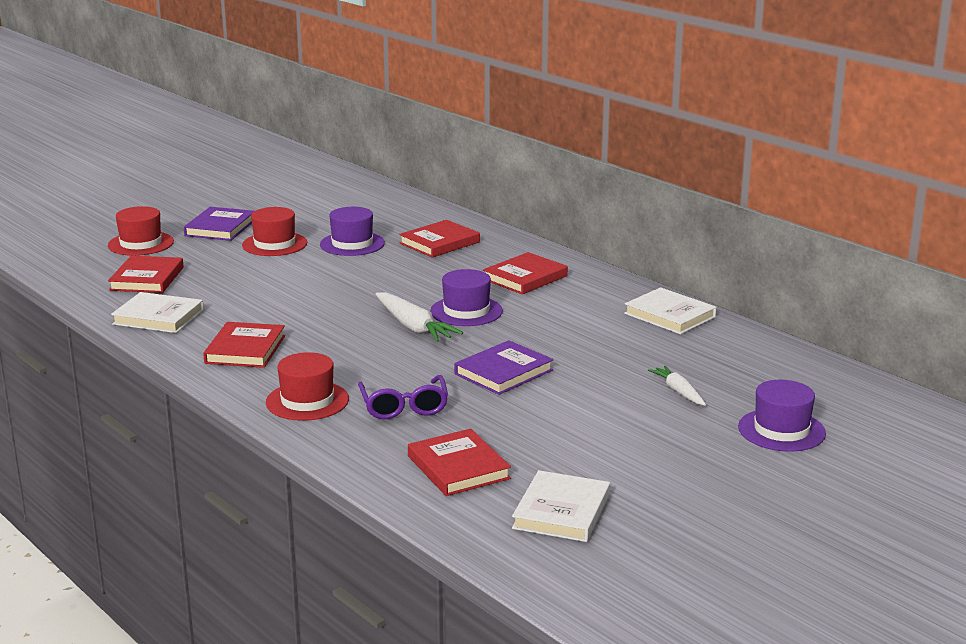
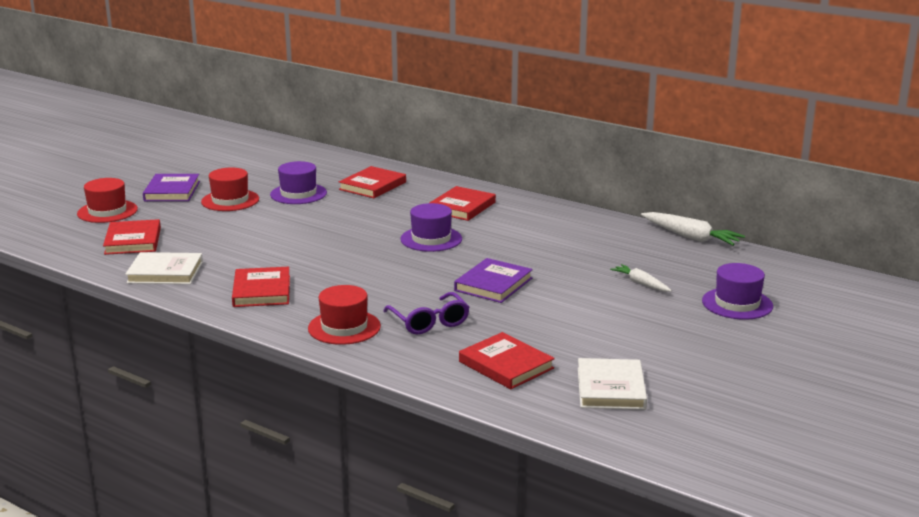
camera: 15 degrees left, 0 degrees up
(414, 327) = (395, 256): white carrot -> white carrot (691, 237)
(670, 315) = (596, 225): white book -> none

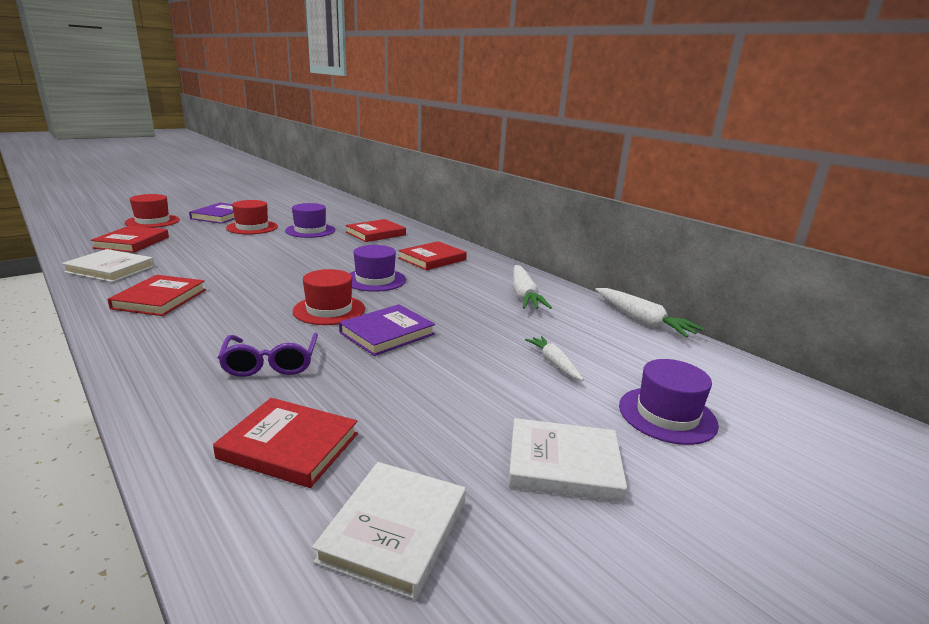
camera: 15 degrees right, 0 degrees up
(344, 327) = (176, 351): red hat -> red hat (329, 310)
(506, 365) = (289, 446): red book -> red book turned 45 degrees counterclockwise
(578, 231) = (524, 295): none -> white carrot
(685, 342) = (563, 464): none -> white book

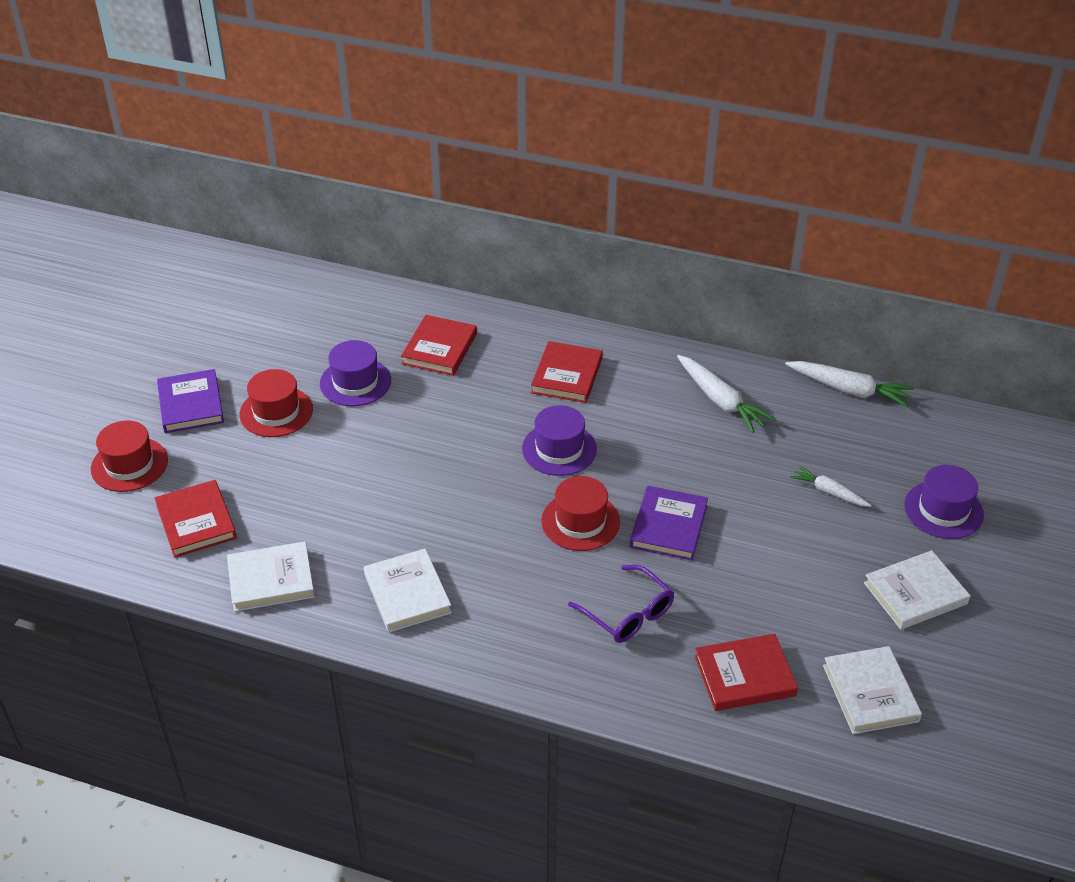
camera: 30 degrees left, 20 degrees up
(160, 299) = (407, 594): red book -> white book

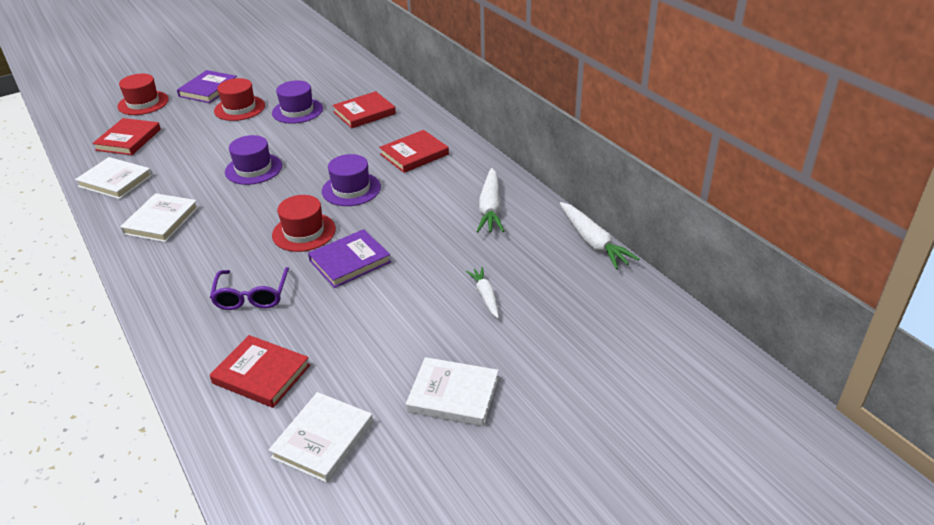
camera: 40 degrees right, 5 degrees down
(943, 510) = (557, 352): purple hat -> purple hat (253, 169)

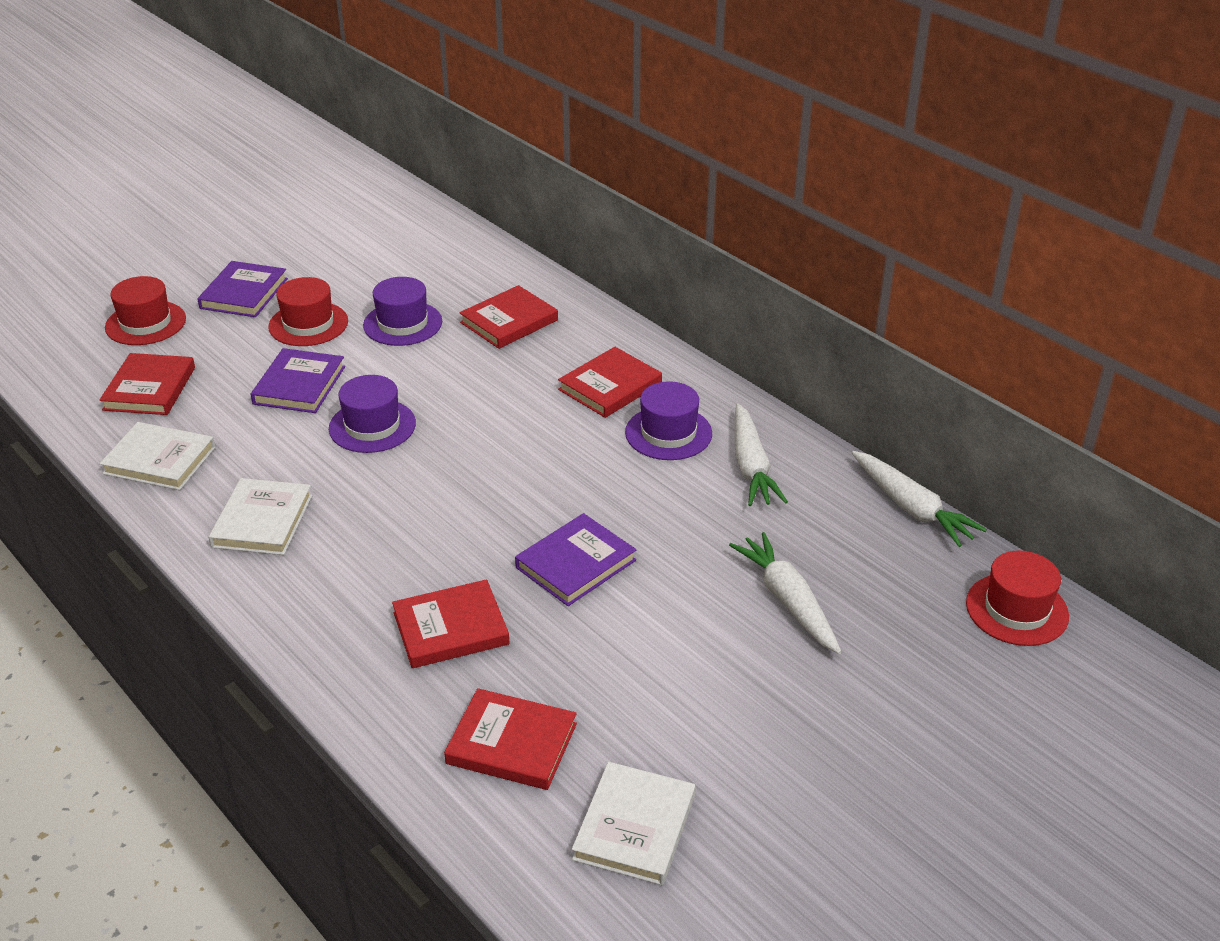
camera: 10 degrees left, 0 degrees up
(219, 143) = (299, 385): none -> purple book
(251, 296) = (451, 629): purple glasses -> red book
(304, 232) = (490, 523): red hat -> red hat (1017, 609)
(351, 189) = (535, 449): purple hat -> purple hat (668, 433)
(453, 395) = (790, 747): white book -> none
(485, 296) = (787, 600): white carrot -> white carrot, size x1.64

